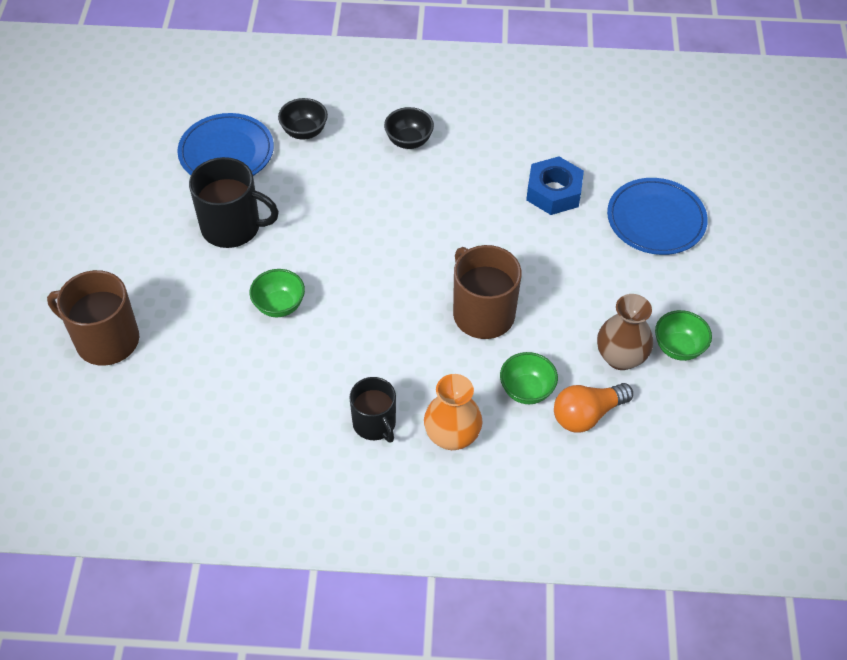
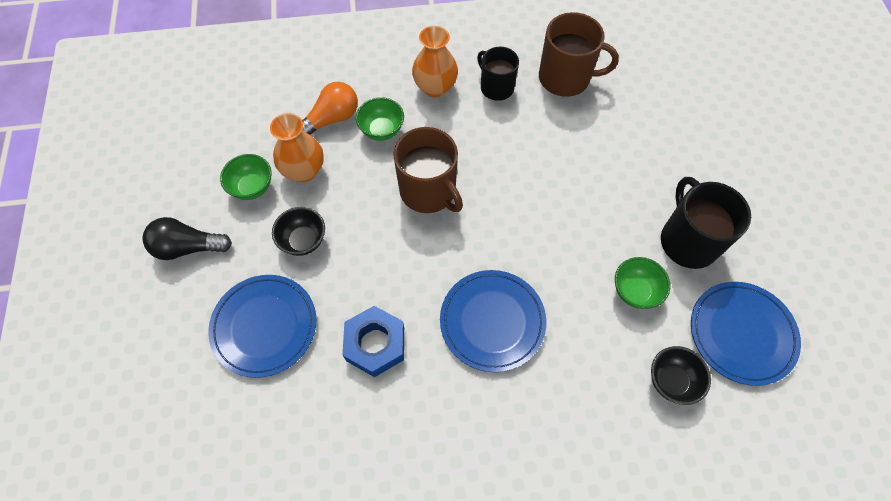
camera: 170 degrees right, 10 degrees up
(106, 340) = (735, 116): brown mug -> brown mug (565, 78)
(232, 227) = (688, 241): black mug -> black mug turned 75 degrees clockwise
(279, 306) = (608, 169): green bowl -> green bowl (635, 291)
(409, 141) = (549, 389): black bowl -> black bowl (303, 241)
(444, 193) = (492, 321): none -> blue plate
(620, 357) = (304, 170): brown vase -> orange vase
(740, 298) = (188, 247): none -> black light bulb

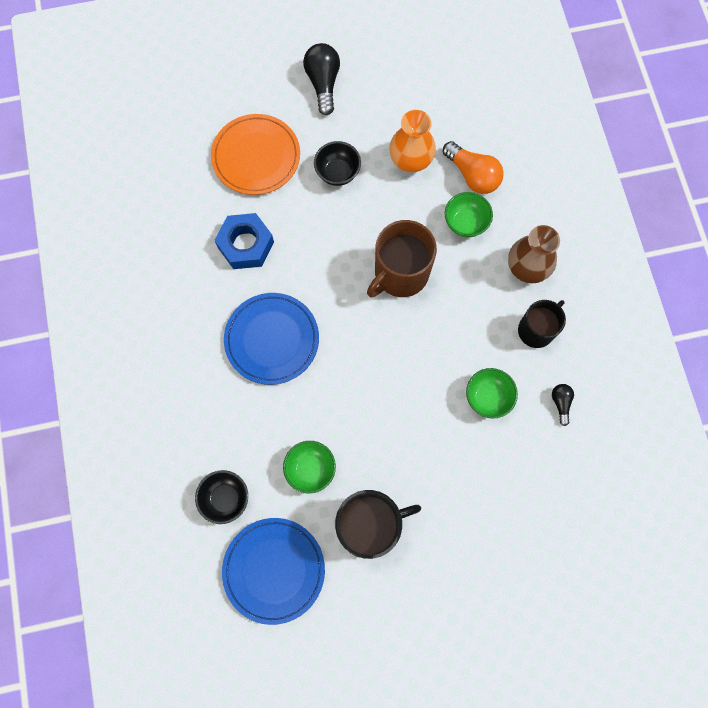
camera: 85 degrees right, 10 degrees up
(252, 187) = (387, 121): green bowl -> green bowl (487, 397)
(264, 326) = (256, 157): blue plate -> orange plate
(435, 87) = (526, 268): orange vase -> brown vase
(565, 78) = (560, 403): brown mug -> black light bulb

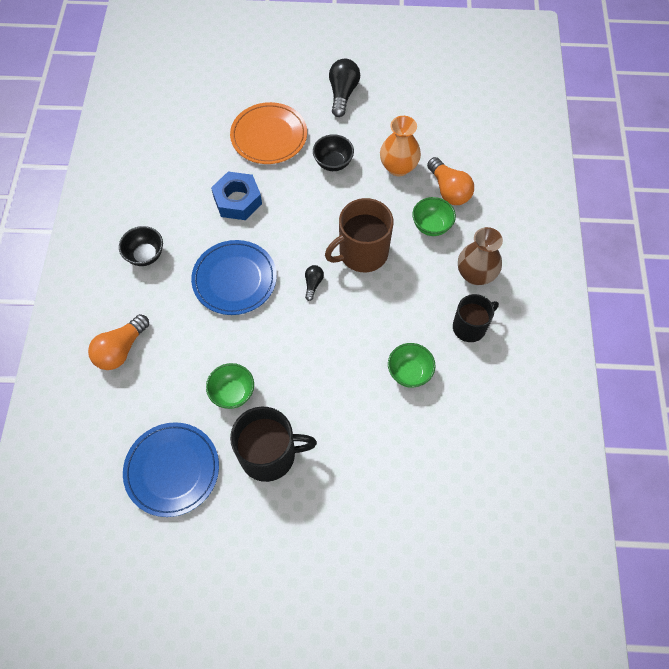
camera: 15 degrees right, 10 degrees down
(175, 452) = (121, 349): none -> orange light bulb
(225, 498) = (151, 398): black bowl -> black bowl (145, 255)
(560, 403) = (475, 394): black light bulb -> black light bulb (313, 284)

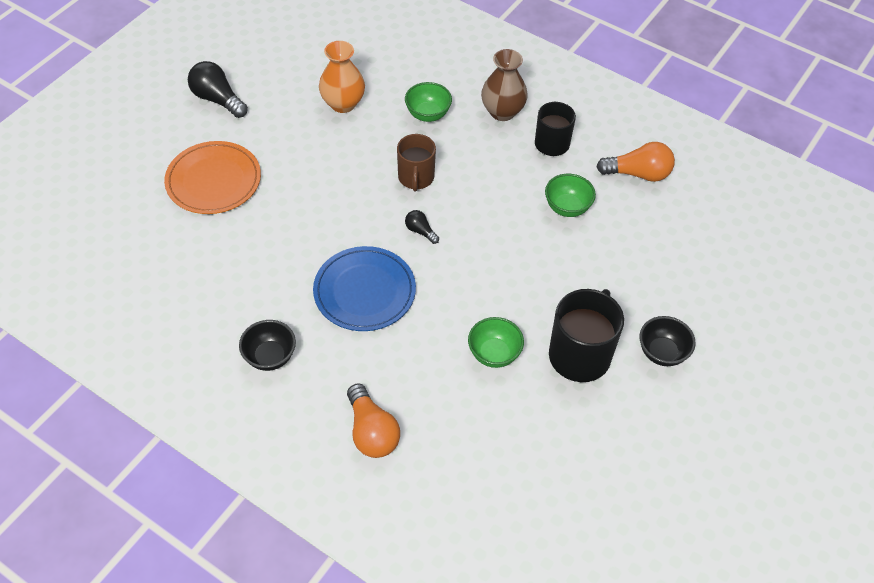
camera: 60 degrees left, 10 degrees down
(172, 470) = (545, 446): blue plate -> none
(237, 200) = (270, 244): blue nut -> none
(333, 163) = (294, 148): black bowl -> black bowl (662, 353)
(362, 253) = (416, 177): brown mug -> brown mug, size x0.65
(449, 190) = (399, 83): orange light bulb -> orange light bulb (638, 173)

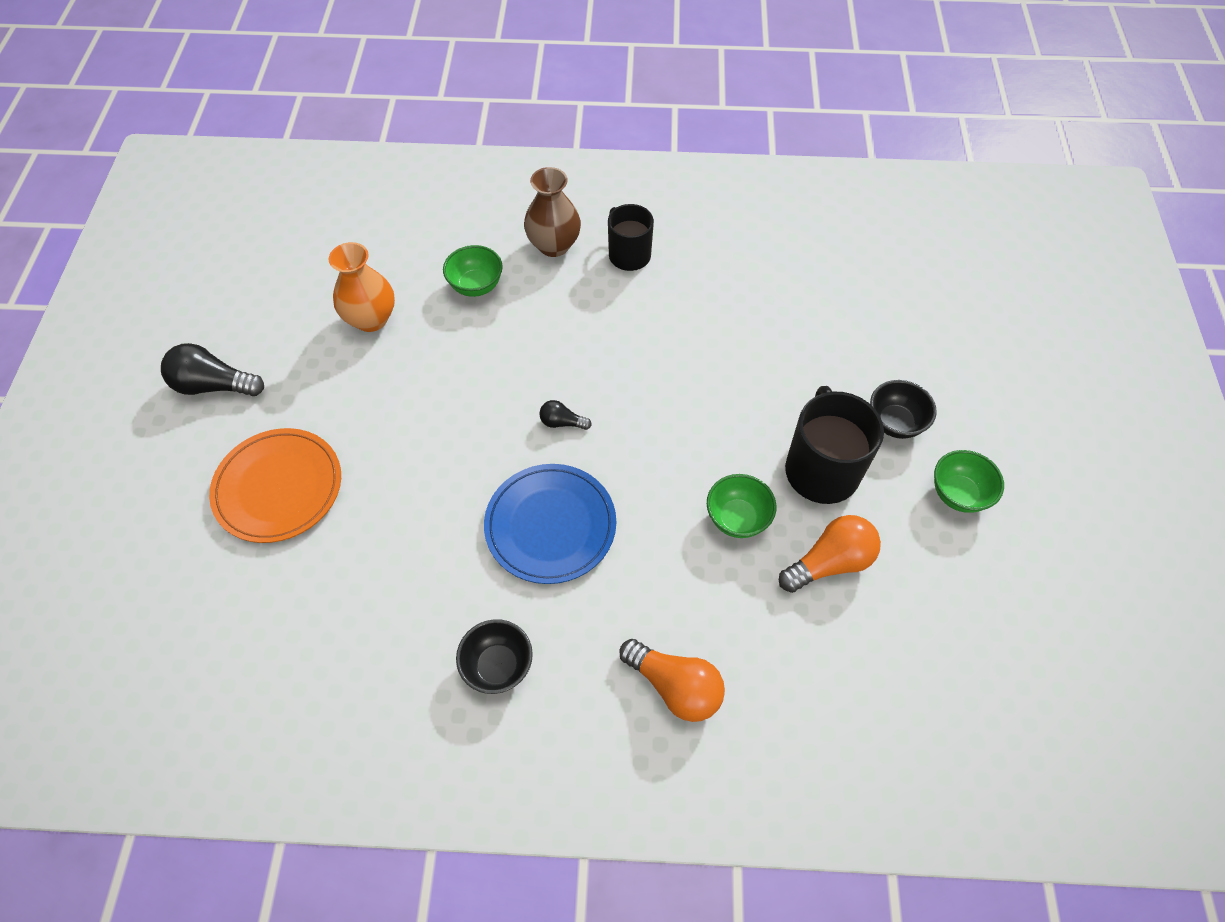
camera: 30 degrees left, 5 degrees up
(416, 177) = (514, 364): brown mug -> none
(567, 207) = (694, 317): green bowl -> green bowl (958, 494)
(638, 173) = (736, 246): orange light bulb -> orange light bulb (829, 562)

